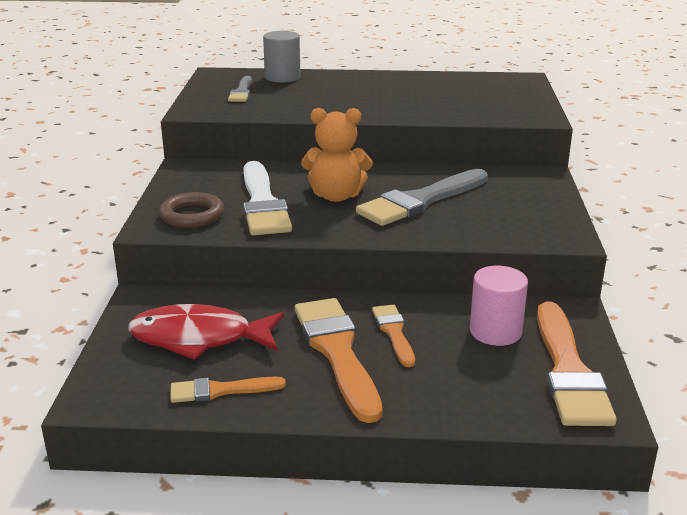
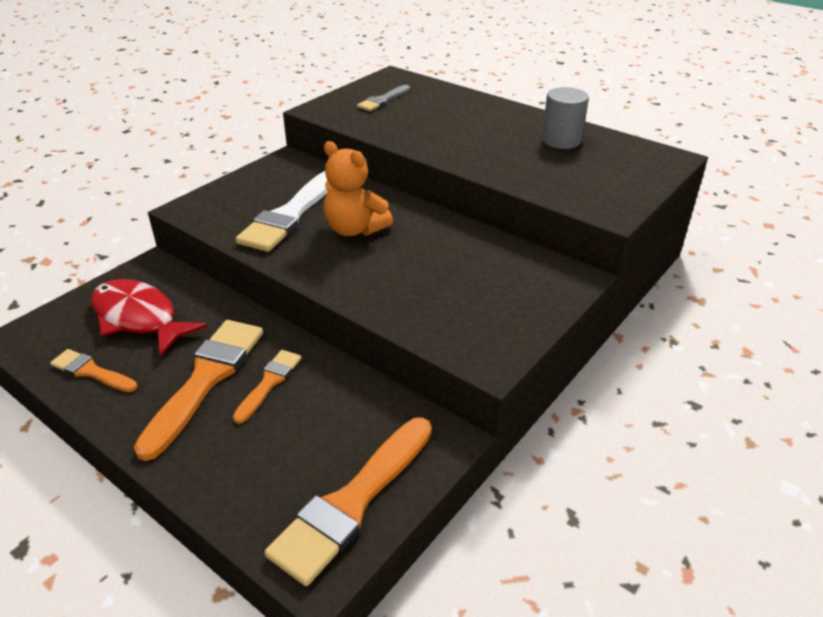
camera: 35 degrees right, 10 degrees up
(192, 215) = (227, 207): brown ring -> none
(282, 77) = (439, 94): grey cylinder -> grey cylinder (561, 140)
(421, 201) = (415, 262): grey brush -> none
(495, 331) = (348, 425): pink cylinder -> none

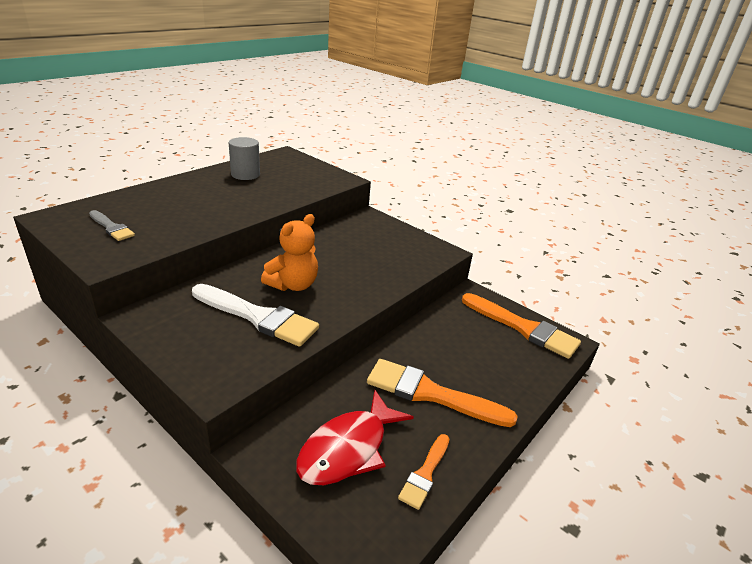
camera: 90 degrees left, 5 degrees down
(269, 383) = (433, 360): orange brush -> none

